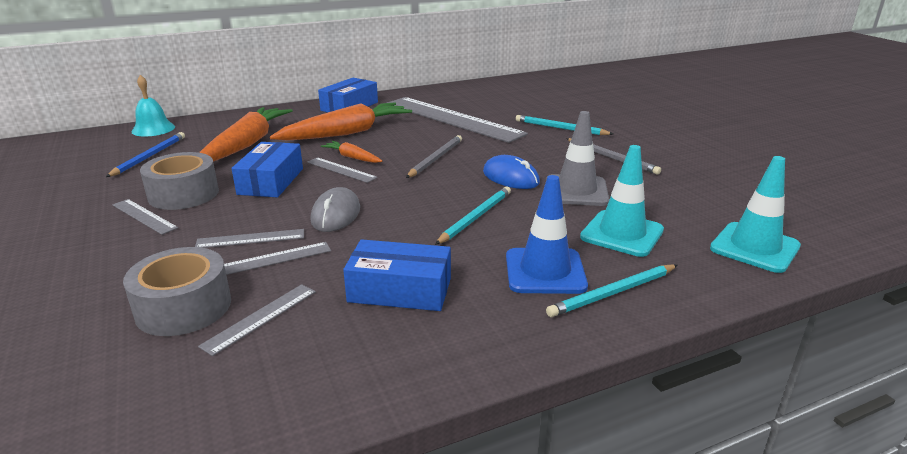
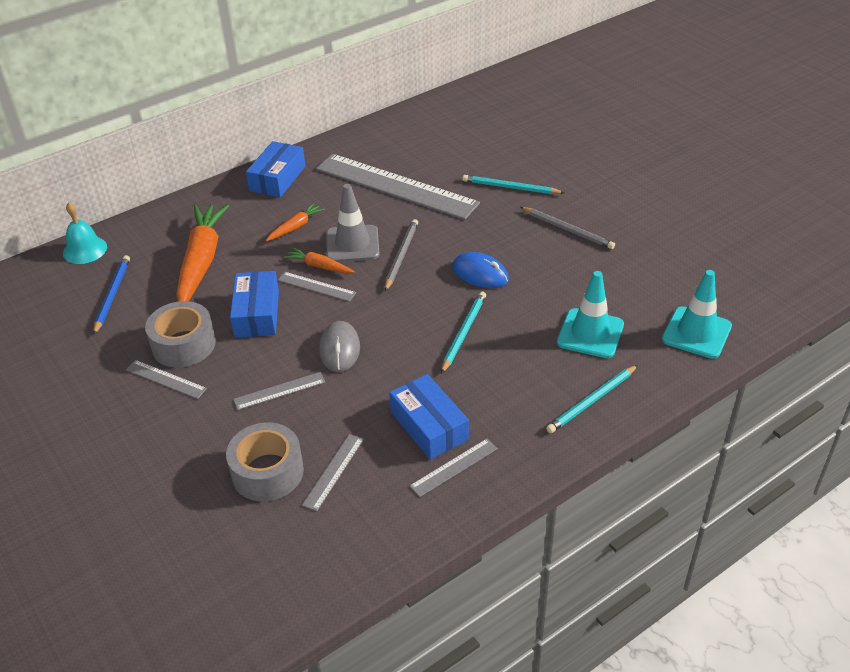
camera: 10 degrees left, 15 degrees up
(274, 258) = (312, 410): grey ruler -> grey ruler (454, 467)
(346, 133) = (296, 227): orange carrot -> orange carrot, size x0.47
(400, 290) = (429, 426): blue box -> blue box turned 60 degrees clockwise
(545, 271) = (536, 387): blue traffic cone -> none
(576, 191) = (543, 284): grey traffic cone -> grey traffic cone (352, 244)

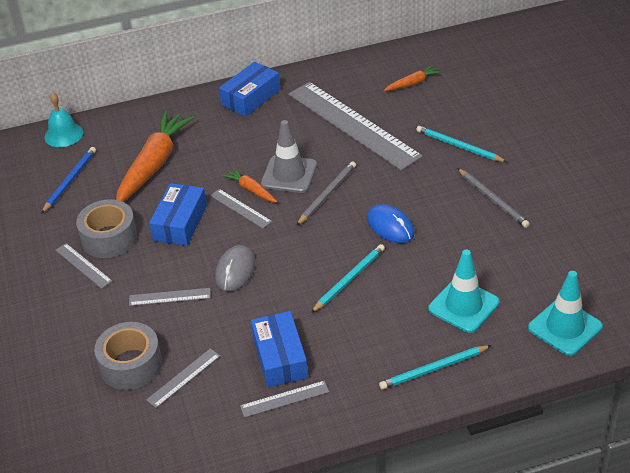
camera: 20 degrees right, 0 degrees up
(296, 227) = (247, 148): orange carrot -> orange carrot (413, 83)

